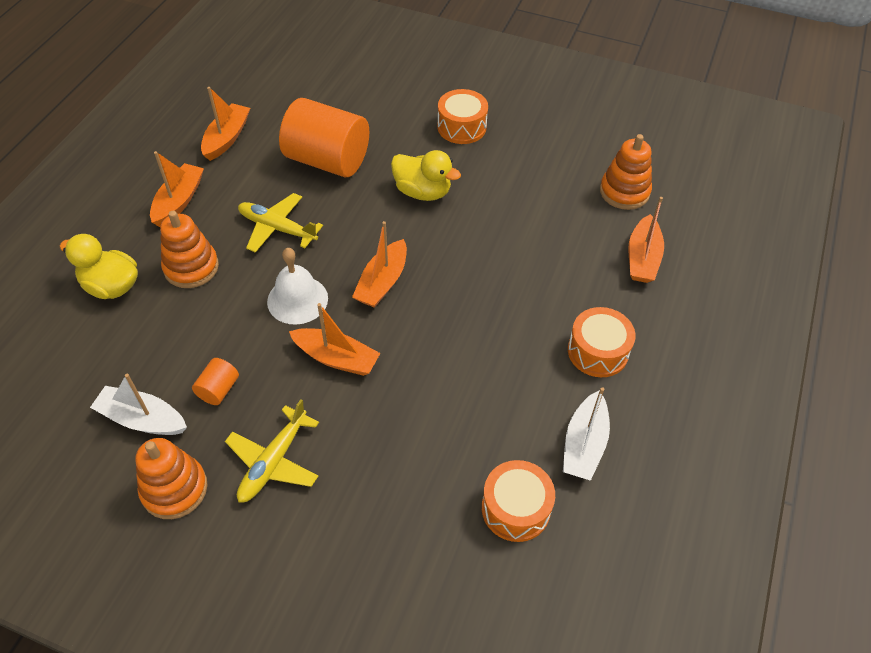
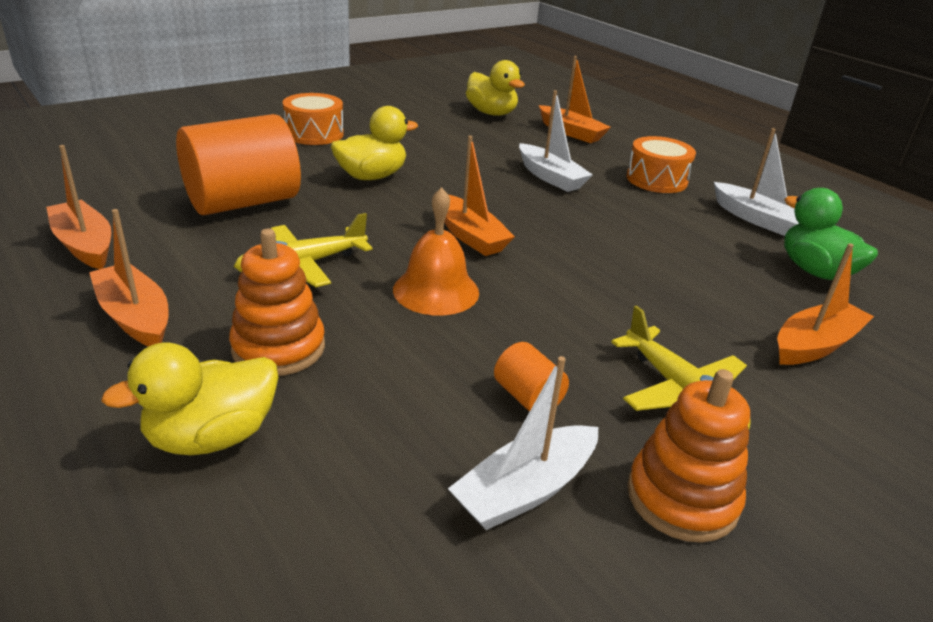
camera: 60 degrees left, 20 degrees down
(297, 299) = (436, 290): white bell -> orange bell
(336, 358) = (552, 296): orange boat -> orange boat (815, 345)
(515, 508) = (815, 271): orange drum -> green duck
(527, 283) = (550, 177): none -> white boat
(624, 192) = (491, 113): orange stacking toy -> yellow duck

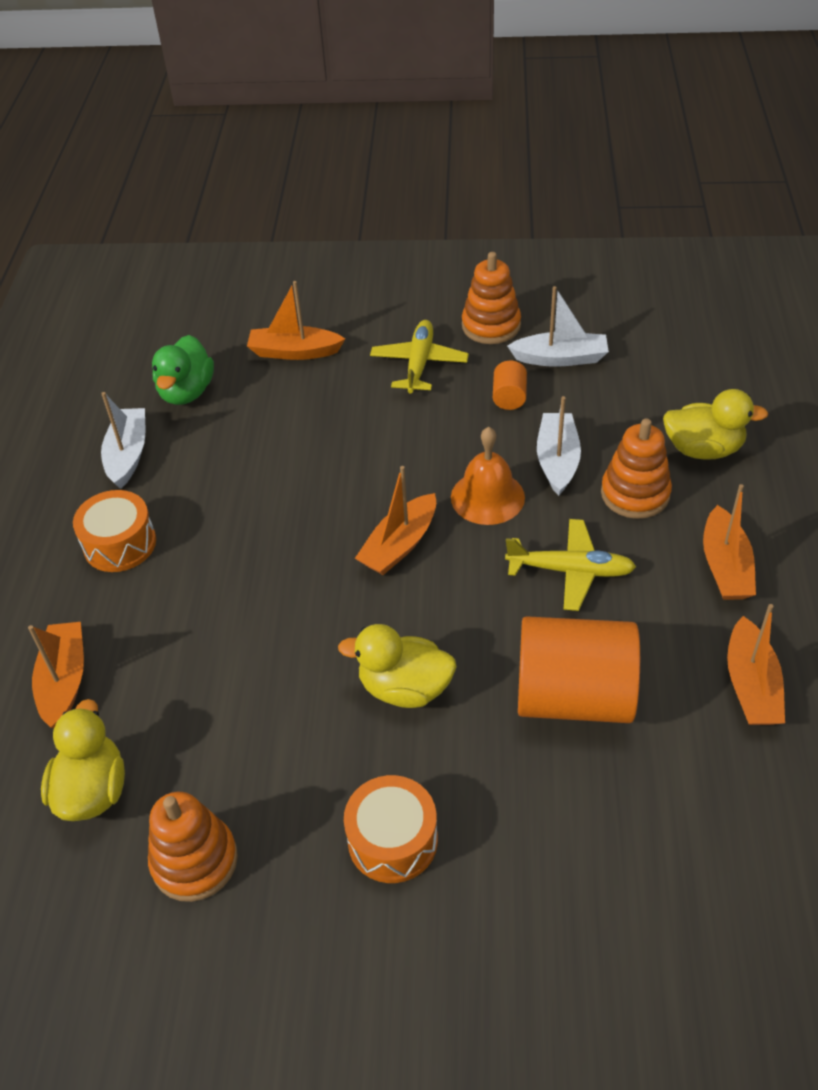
camera: 135 degrees left, 15 degrees up
(410, 110) = (195, 861): none -> orange stacking toy
(470, 236) = (399, 545): orange boat -> orange boat turned 150 degrees counterclockwise
(550, 177) = (218, 598): white boat -> white boat (557, 460)

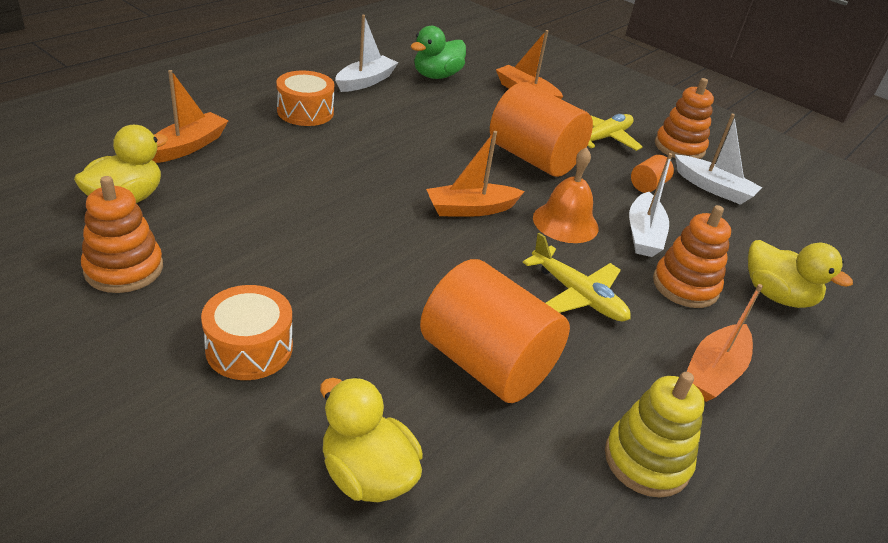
camera: 30 degrees right, 10 degrees down
(388, 438) = (534, 158): none -> orange cylinder
(405, 688) = (373, 278): yellow duck -> yellow duck (367, 474)
(557, 460) = (643, 234): white boat -> white boat turned 150 degrees clockwise
(751, 686) = (646, 460): orange boat -> yellow stacking toy

